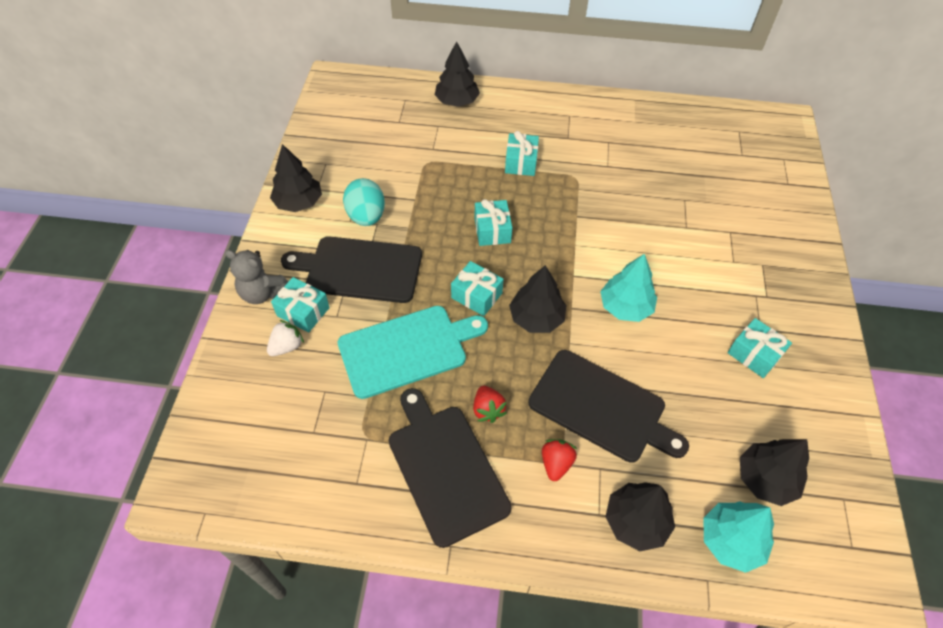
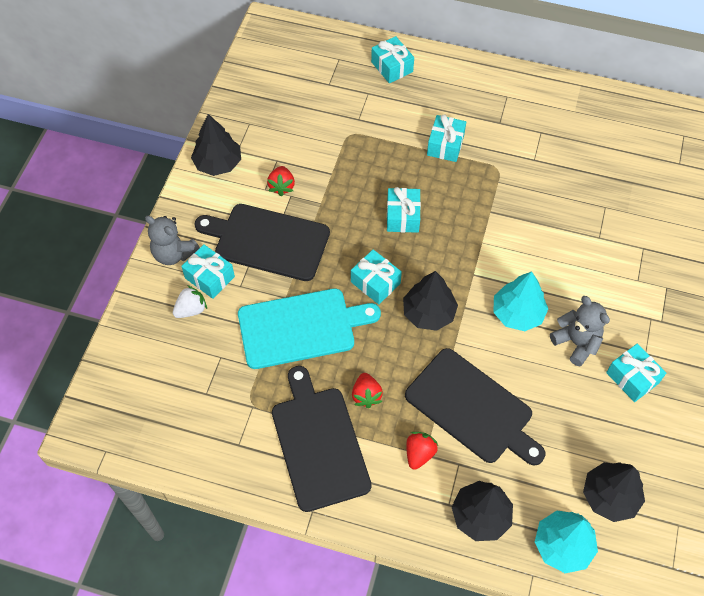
camera: 10 degrees right, 5 degrees up
(366, 216) = (282, 186): turquoise egg -> red strawberry
(457, 101) = (392, 67): black tree -> turquoise gift
(690, 327) = (576, 342): none -> grey teddy bear

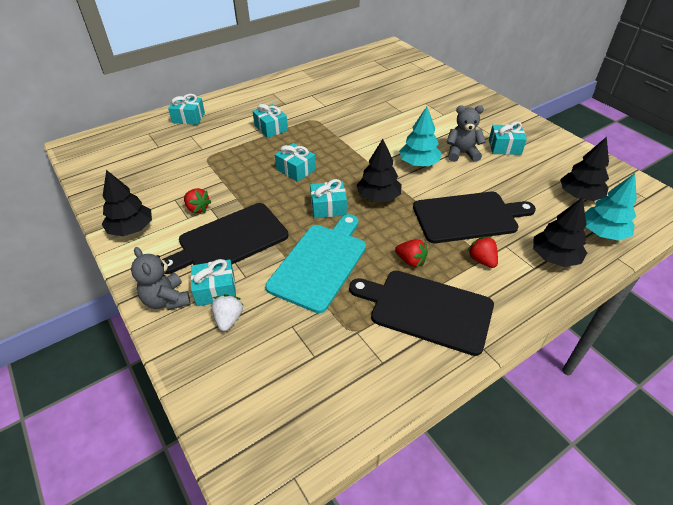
camera: 50 degrees left, 15 degrees down
(174, 253) = (166, 300): grey teddy bear -> grey teddy bear turned 75 degrees clockwise

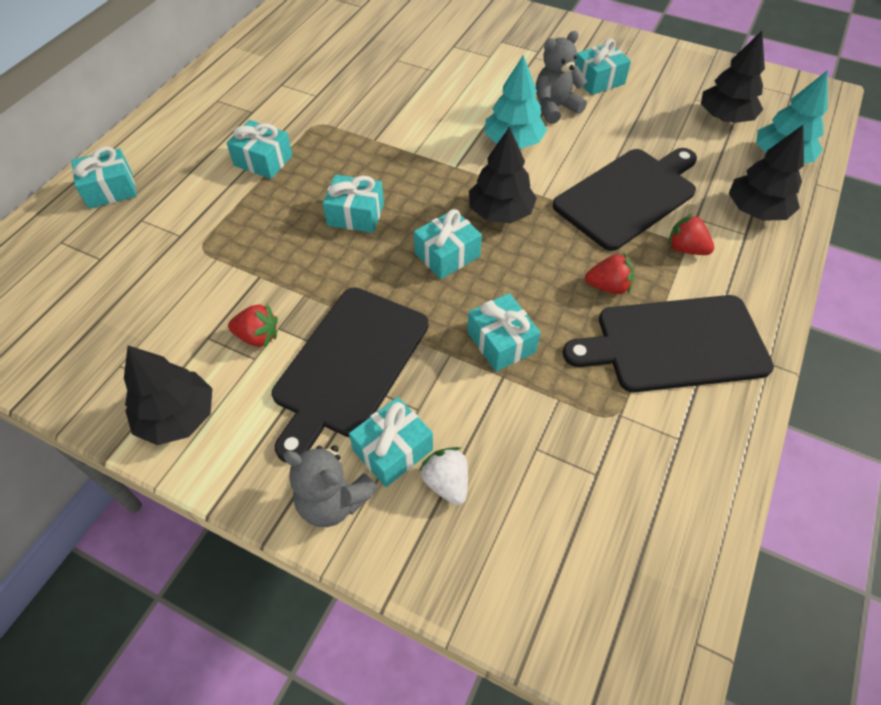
camera: 30 degrees left, 10 degrees up
(320, 263) = (501, 342): turquoise cutting board -> turquoise gift

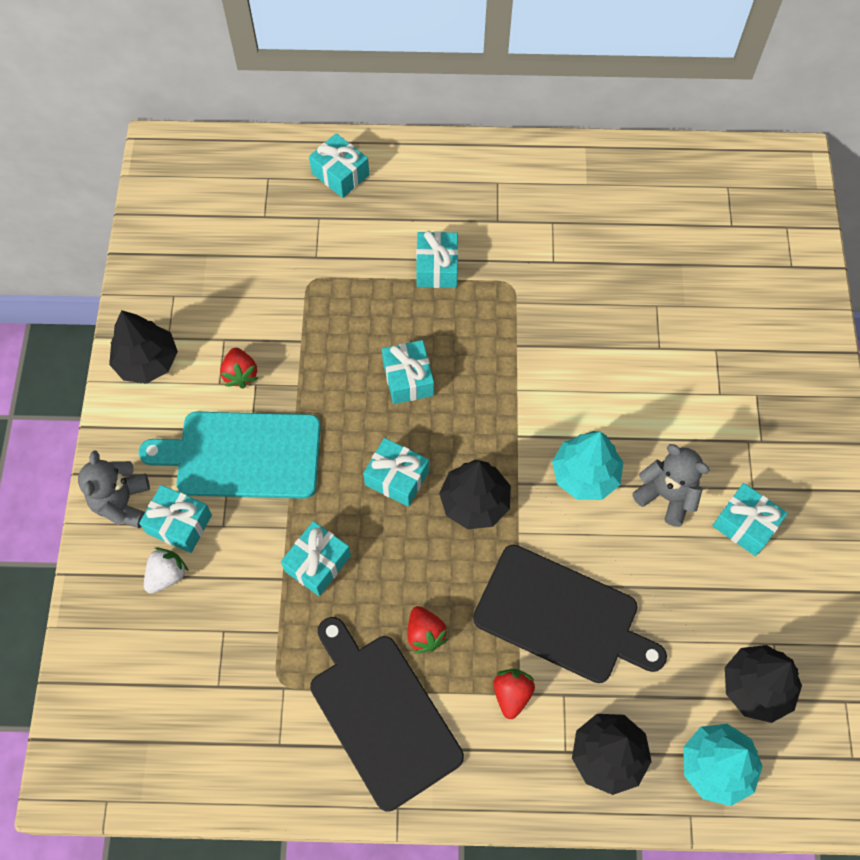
camera: 65 degrees right, 10 degrees up
(349, 365) = (242, 455): black cutting board -> turquoise cutting board

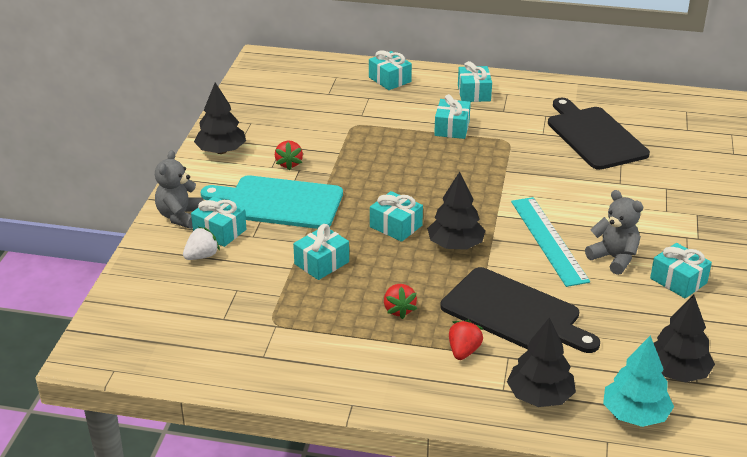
camera: 10 degrees right, 30 degrees down
(382, 714) = (352, 350): black cutting board -> black cutting board (594, 136)
(408, 379) = (417, 178): turquoise gift -> turquoise gift (474, 93)
(585, 474) = (548, 240): turquoise tree -> turquoise ruler

